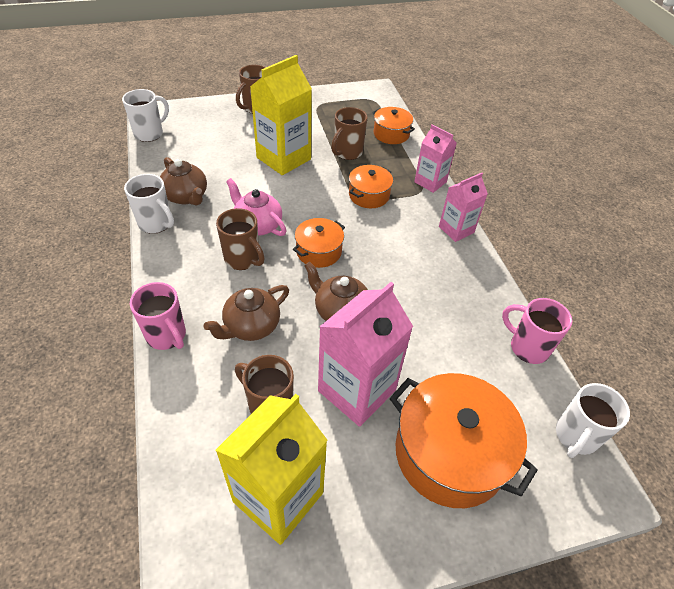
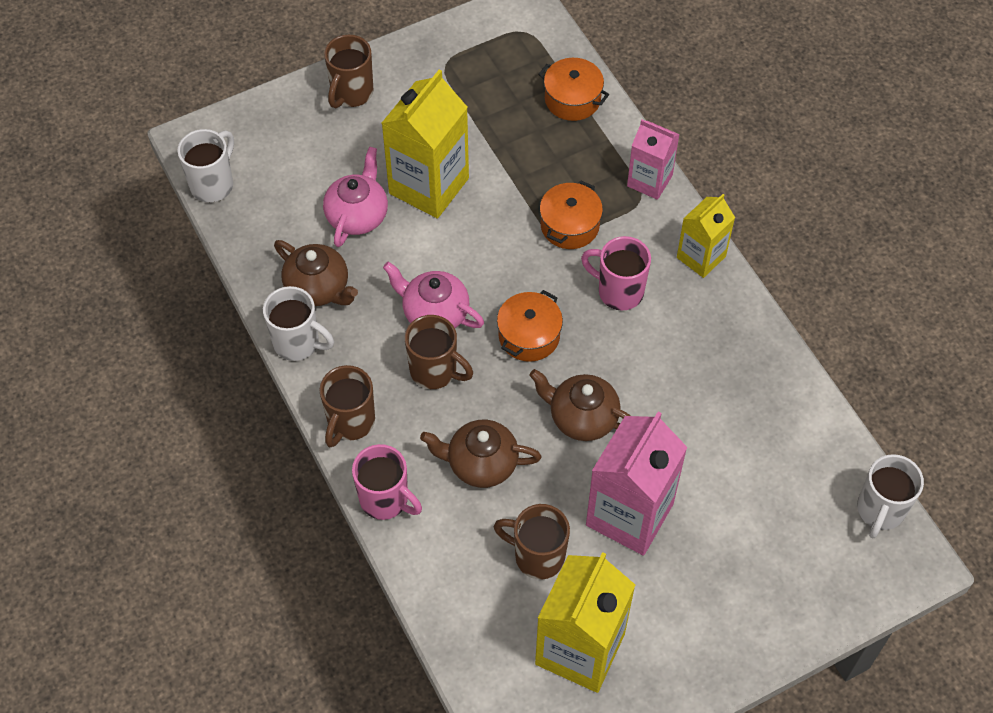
camera: 10 degrees left, 10 degrees up
(231, 164) = (357, 215): none -> pink teapot
(251, 326) = (481, 463): brown teapot -> brown teapot turned 60 degrees clockwise
(347, 153) = (518, 153): brown mug -> brown mug (350, 422)
(450, 453) = (747, 561): orange pot -> none
(456, 229) = (701, 257): pink carton -> yellow carton
(527, 347) = (816, 413): pink mug -> pink mug (618, 291)

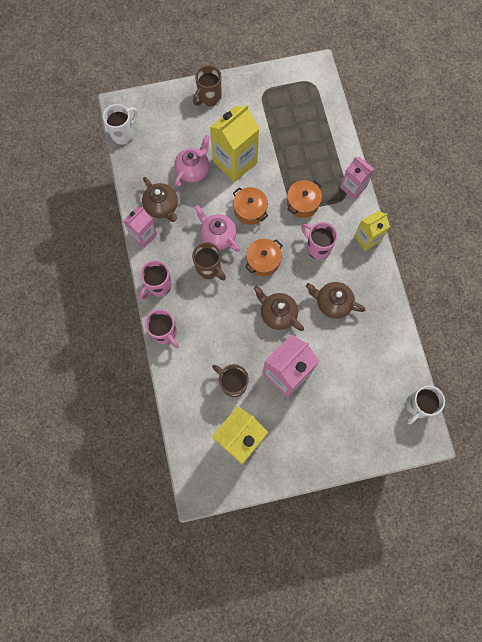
camera: 15 degrees right, 15 degrees up
(298, 343) = (143, 235): white mug -> pink carton
(350, 422) = (158, 286): brown mug -> pink mug
(481, 463) = (218, 326): brown teapot -> brown teapot (332, 303)
(572, 99) = (326, 129): orange pot -> orange pot (250, 210)

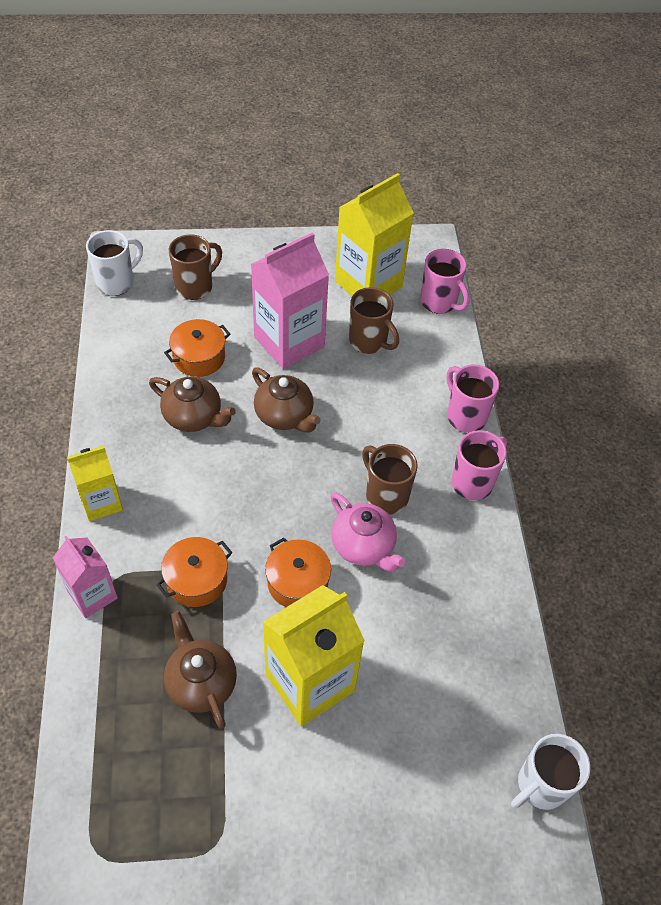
camera: 175 degrees left, 20 degrees down
(143, 235) = (497, 567): pink carton -> none
(162, 206) = (462, 614): brown teapot -> brown teapot (201, 682)
(193, 170) = (396, 678): pink teapot -> none
(209, 98) = (344, 849): brown mug -> brown mug (195, 287)
(263, 261) = (291, 494): orange pot -> orange pot (199, 357)
(317, 247) = (192, 501): pink mug -> pink mug (439, 302)

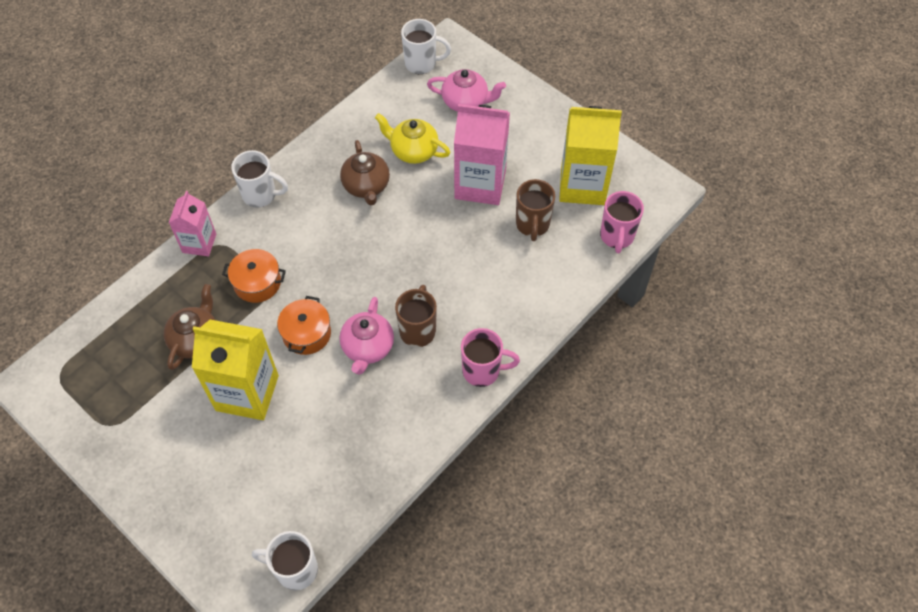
camera: 50 degrees right, 5 degrees up
(101, 502) = (260, 195): yellow carton -> white mug
(195, 287) = (466, 102): brown mug -> pink teapot
(199, 357) = (413, 151): orange pot -> yellow teapot
(285, 415) = (419, 229): brown teapot -> none
(465, 416) = (533, 326): pink mug -> none

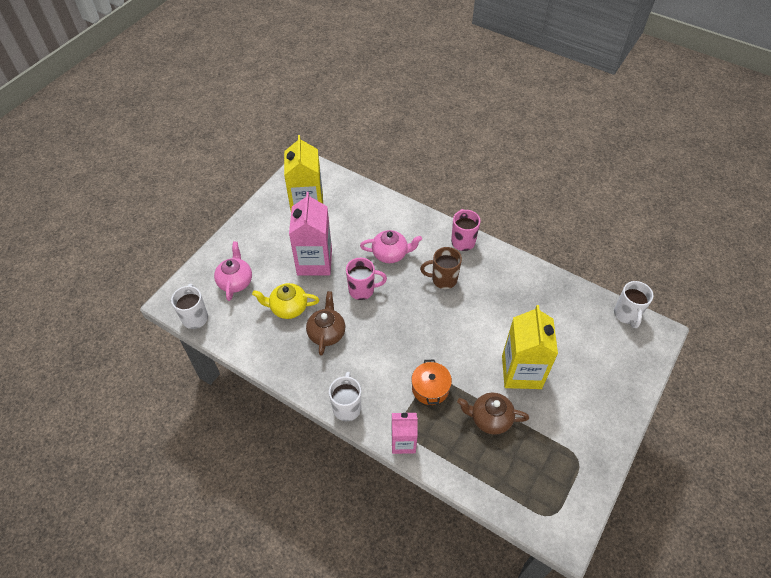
camera: 100 degrees left, 5 degrees down
(306, 333) = (464, 345): orange pot -> none
(366, 186) = (326, 333): brown teapot -> brown teapot turned 60 degrees counterclockwise
(367, 347) = (464, 306): pink teapot -> pink teapot (390, 254)
(413, 151) = (288, 308): yellow teapot -> yellow teapot turned 75 degrees clockwise
(532, 225) = (345, 228): brown mug -> none
(617, 236) = (346, 185): pink mug -> pink mug (362, 290)

